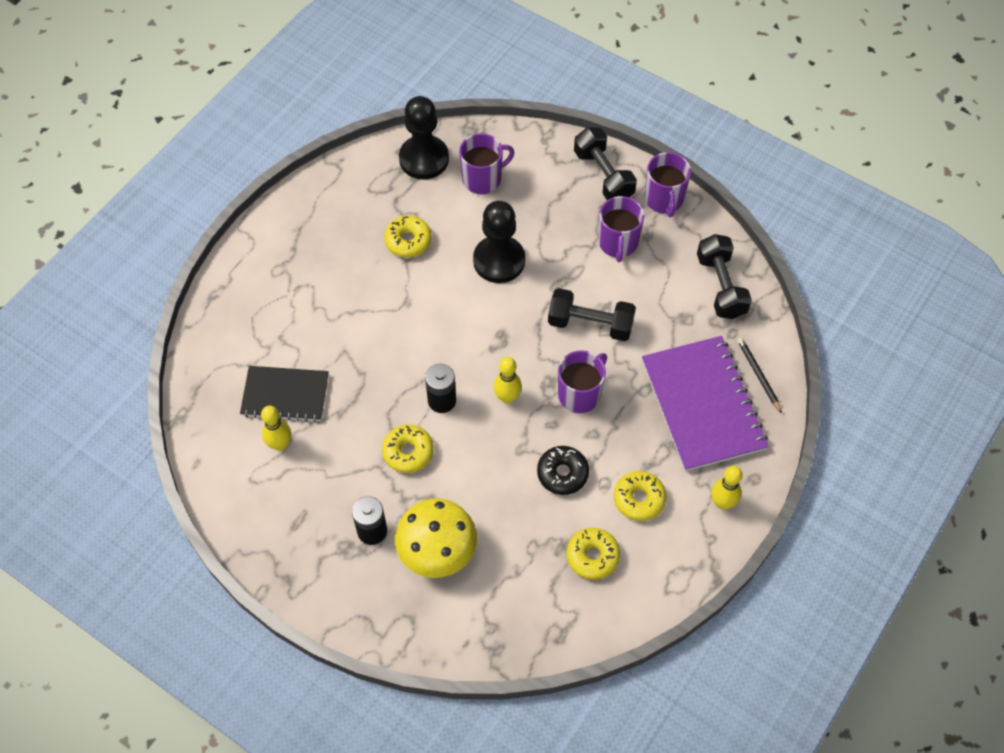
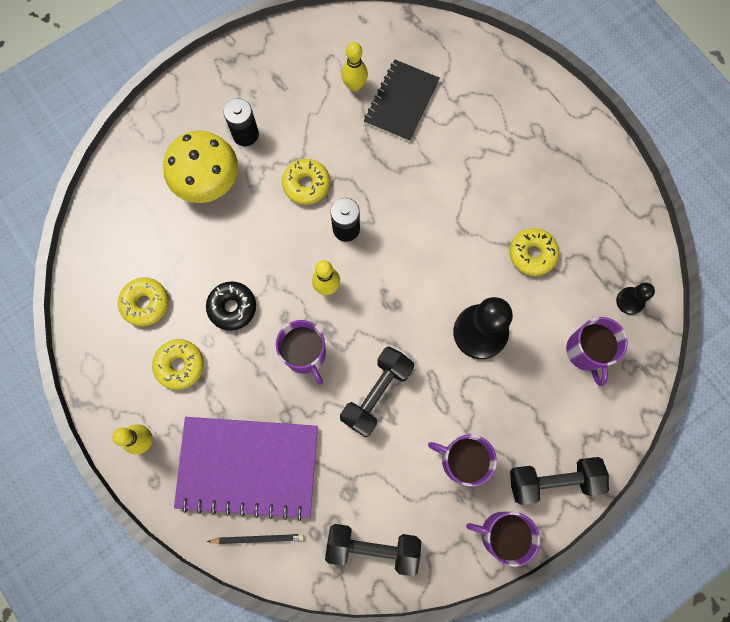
camera: 110 degrees right, 15 degrees up
(424, 159) = (630, 301): black pawn -> black pawn, size x0.51

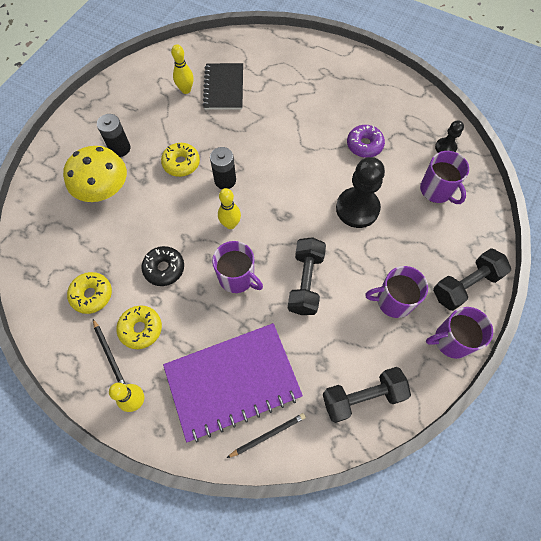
camera: 25 degrees left, 10 degrees down
(138, 379) = (110, 355): none -> black pencil
(532, 254) = (364, 145): yellow donut -> purple donut

